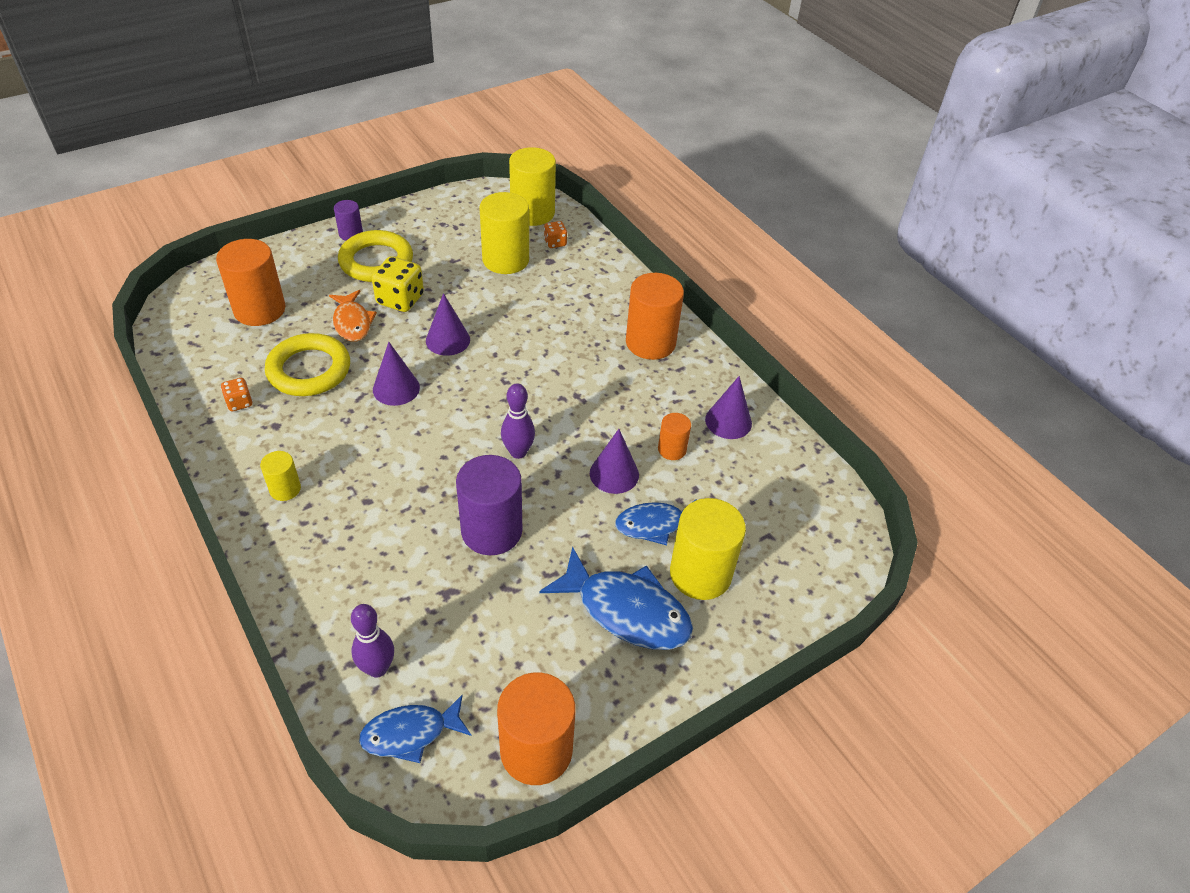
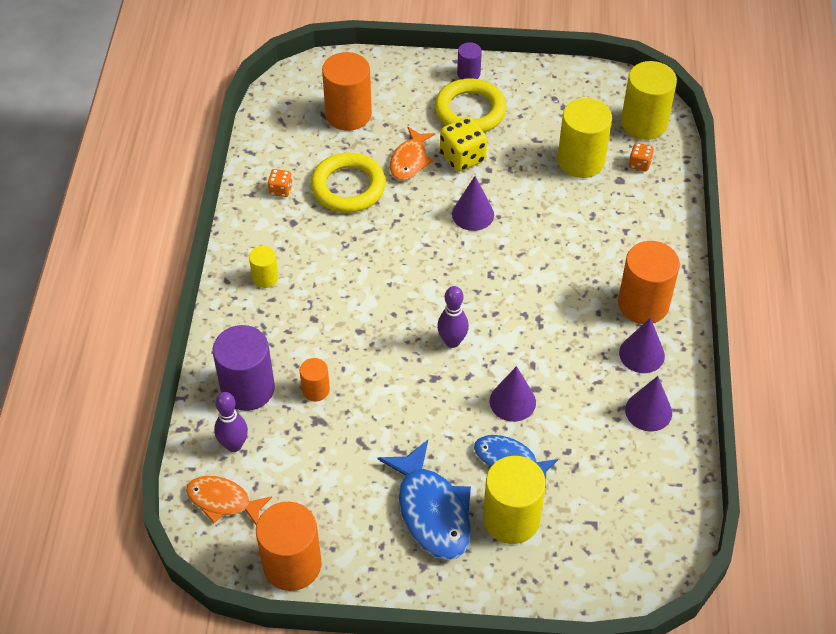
camera: 40 degrees right, 5 degrees up
(396, 388) = (401, 237): purple cone -> purple cone (641, 354)
(410, 733) = (223, 501): blue fish -> orange fish
(491, 531) = (383, 393): purple cylinder -> purple cylinder (248, 388)
(672, 449) = (577, 408): orange cylinder -> orange cylinder (315, 390)

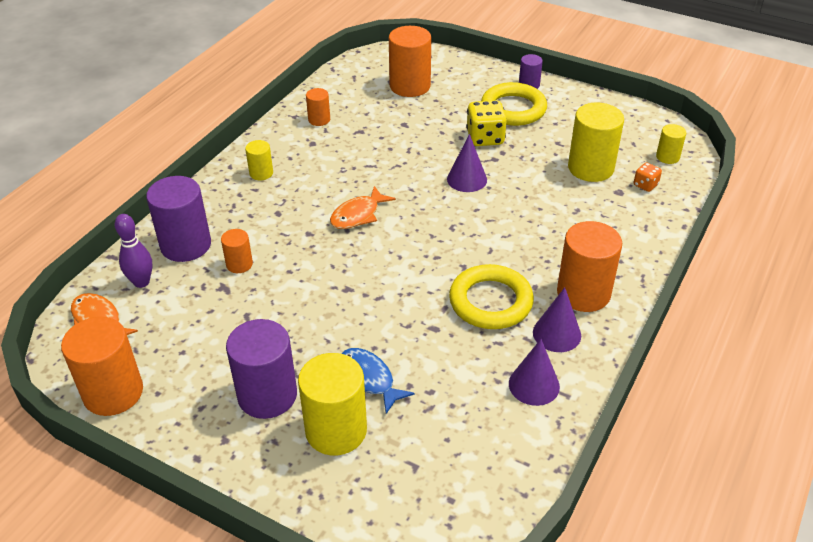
camera: 25 degrees right, 10 degrees down
(281, 190) = (319, 120): orange dice -> orange cylinder
(348, 187) = (374, 132): yellow ring -> yellow ring (490, 301)
(410, 160) = (438, 128): orange fish -> orange fish (358, 215)
(432, 511) = (267, 395): blue fish -> purple cylinder
(452, 341) = (383, 266): purple bowling pin -> none
(512, 401) = (405, 331): purple cone -> none
(644, 123) = (667, 157): yellow cylinder -> yellow cylinder, size x0.52

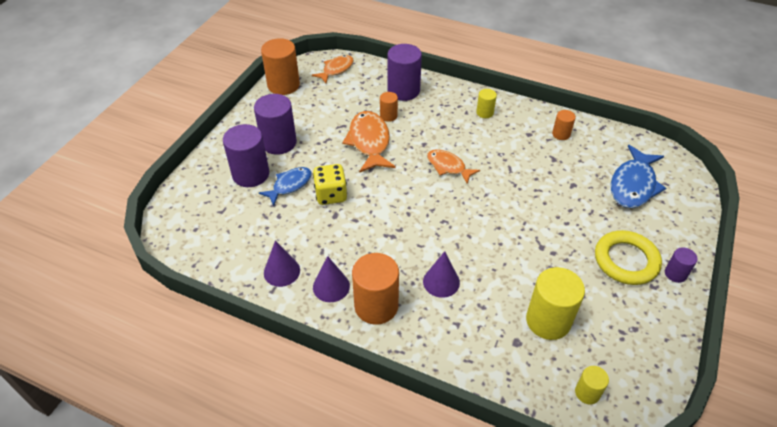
camera: 85 degrees right, 5 degrees up
(141, 282) = (368, 79): purple bowling pin -> none
(292, 287) = (369, 142): none -> orange fish
(336, 430) = (251, 174): yellow cylinder -> purple cylinder
(410, 86) = (633, 185): orange cylinder -> blue fish
(467, 179) = (507, 228): purple cone -> purple cone (441, 282)
(485, 138) = (570, 240): yellow dice -> yellow dice (331, 195)
(490, 301) = (362, 246): yellow ring -> none
(645, 185) = (532, 366): orange dice -> none

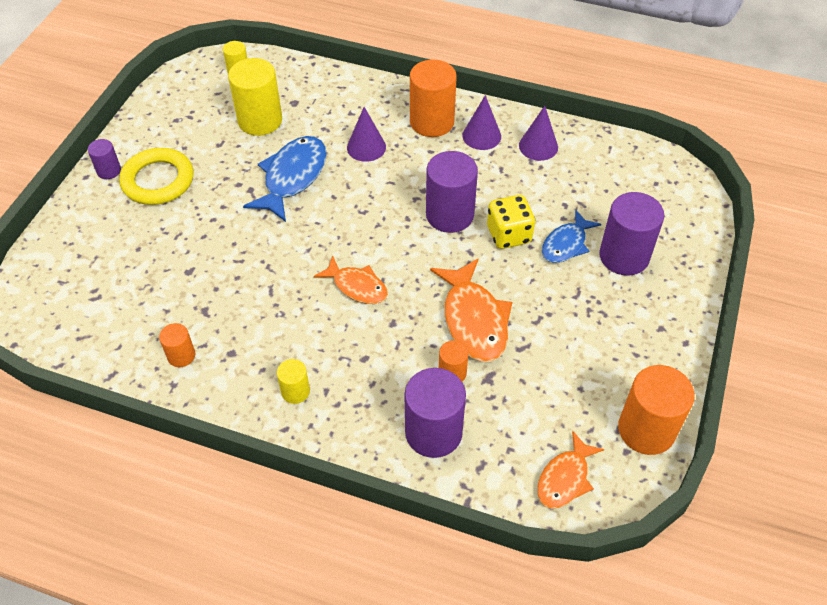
camera: 175 degrees right, 5 degrees up
(279, 142) = (606, 309): purple cylinder -> purple cylinder (449, 215)
(633, 185) = (107, 276): blue fish -> blue fish (292, 177)

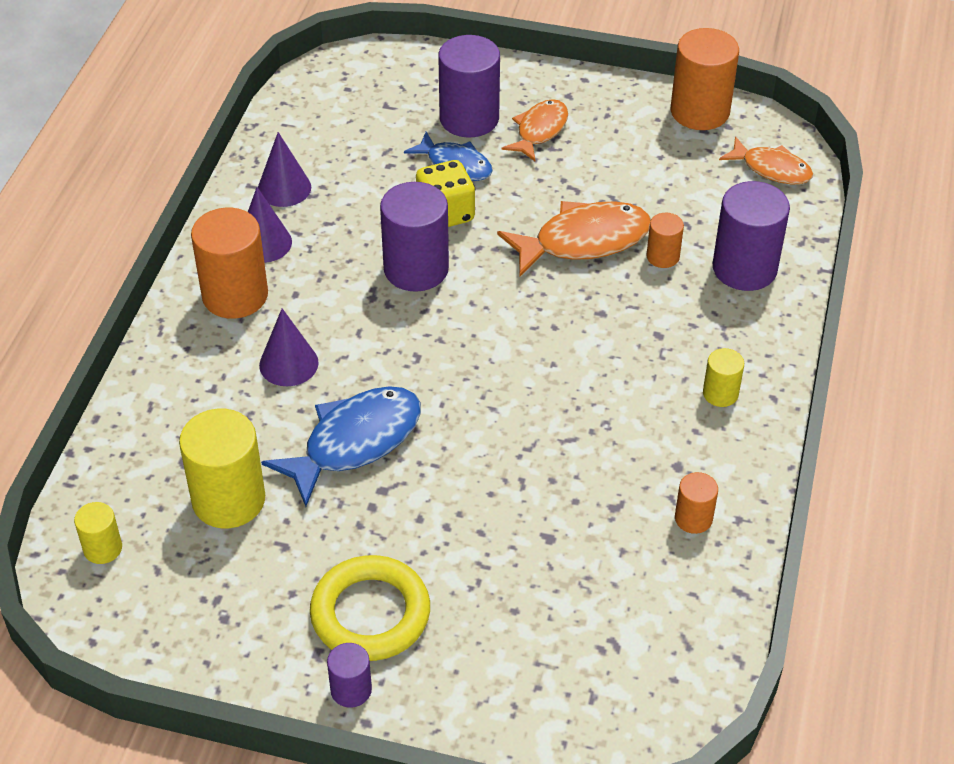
camera: 95 degrees left, 5 degrees down
(292, 177) = (355, 442): blue fish -> blue fish turned 120 degrees clockwise
(357, 286) = (549, 351): orange fish -> orange fish (539, 130)

